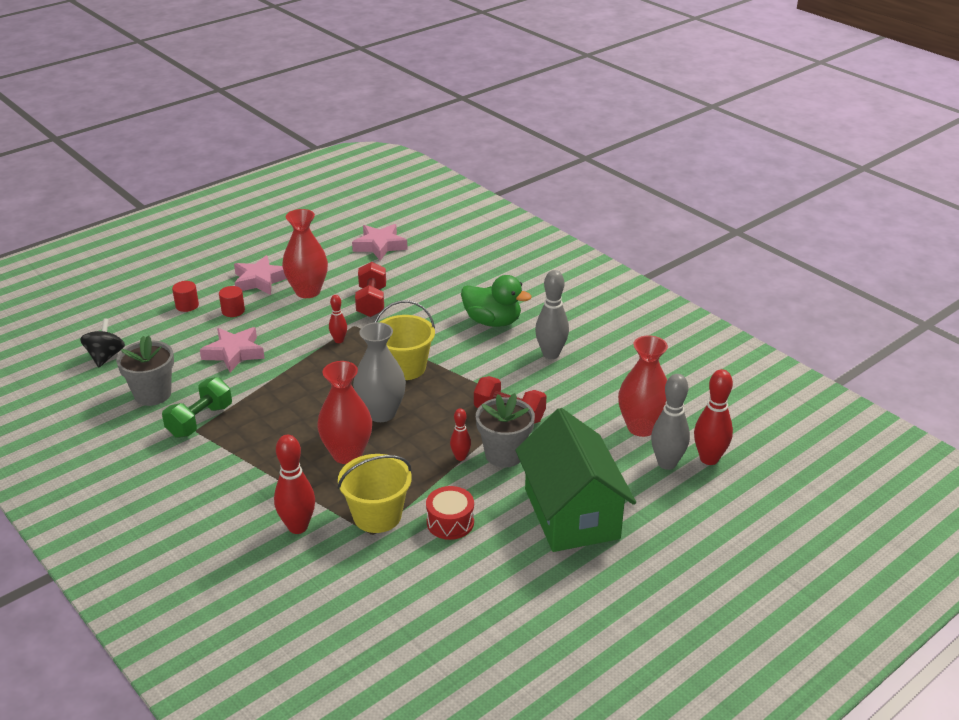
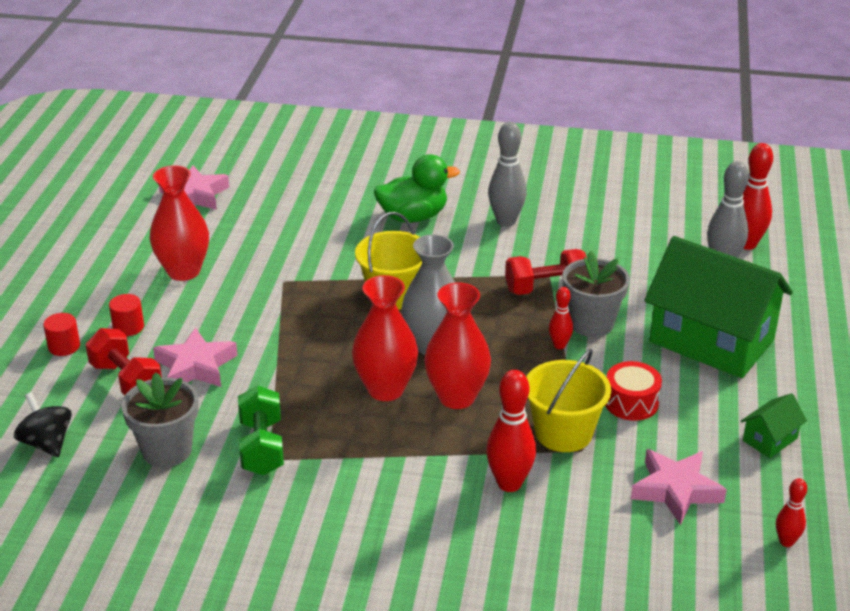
camera: 40 degrees left, 0 degrees up
(260, 280) = (112, 284): pink star -> pink star (676, 490)
(339, 340) = (290, 302): red bowling pin -> red bowling pin (786, 542)
(371, 302) = (268, 251): red dumbbell -> red dumbbell (126, 381)
(507, 605) = (770, 439): none -> green house
(641, 427) = (664, 245): red vase -> red vase (385, 389)

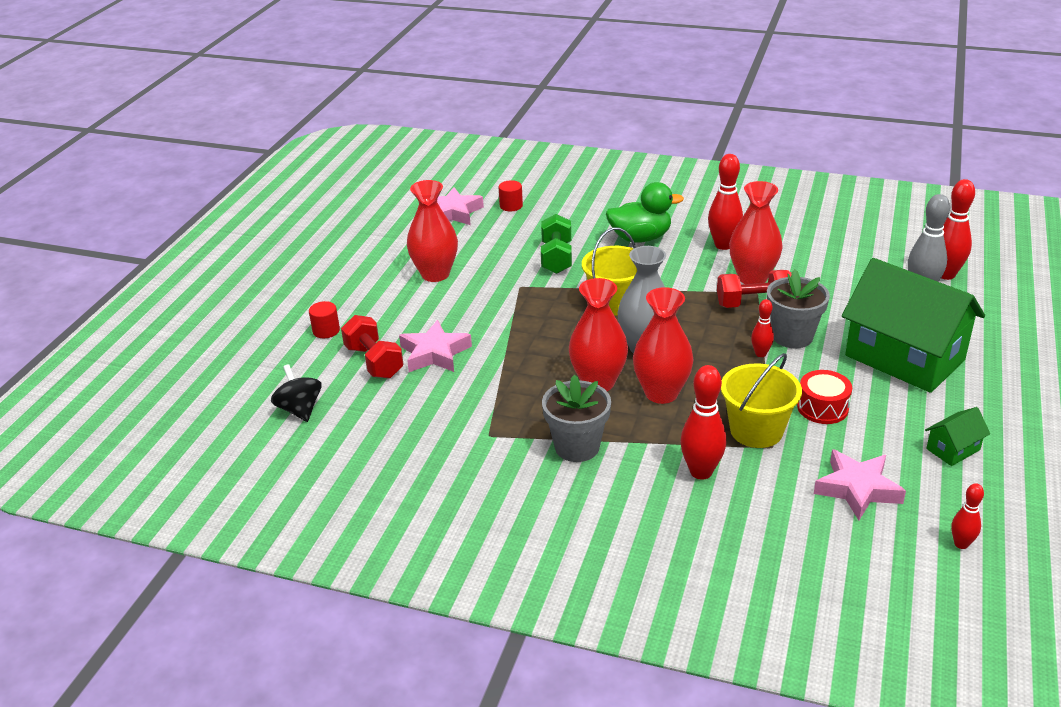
camera: 10 degrees right, 0 degrees up
(128, 327) = (382, 318): red cylinder -> red cylinder (511, 206)
(167, 450) = (400, 422): grey flower pot -> grey flower pot (577, 447)
(262, 447) = (482, 425): green dumbbell -> green dumbbell (556, 258)
(506, 221) = (723, 245): grey bowling pin -> red bowling pin
(542, 258) = (752, 278): none -> red vase

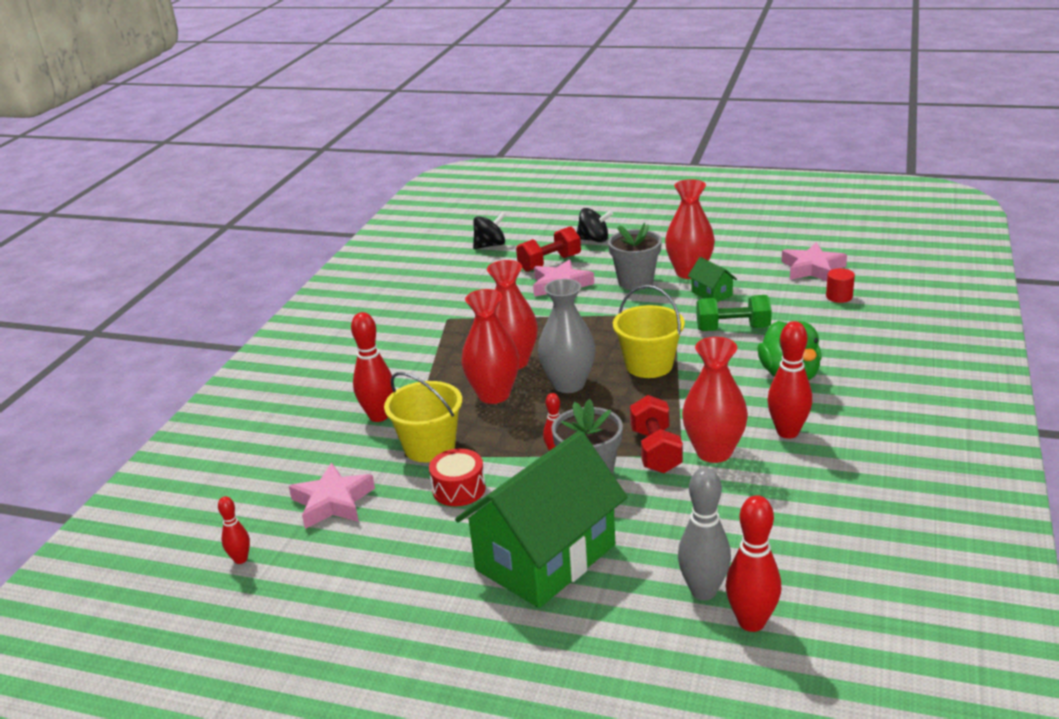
camera: 90 degrees right, 5 degrees down
(326, 331) = (594, 240): red cylinder -> black spinning top
(577, 447) = (424, 356): grey flower pot -> grey flower pot (635, 282)
(953, 449) = (375, 574): green house -> green house (711, 294)

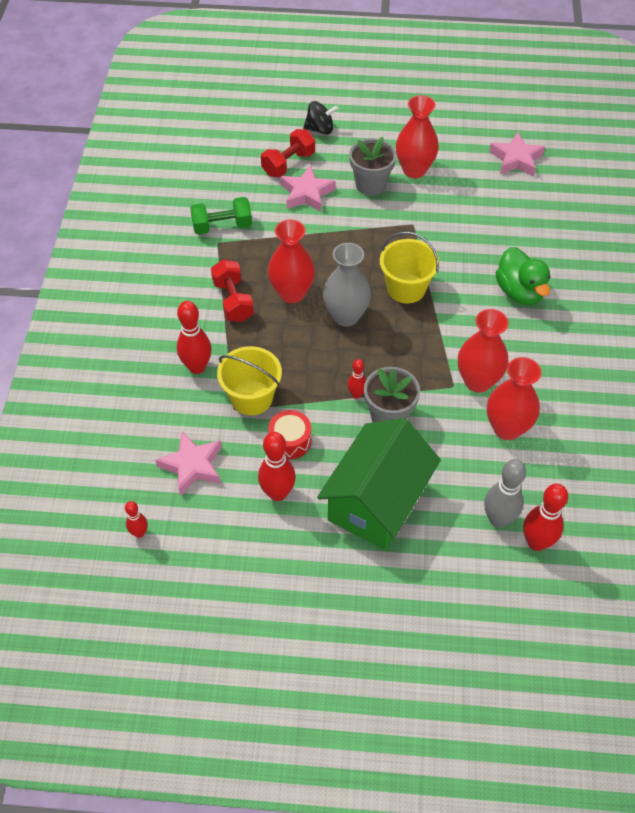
camera: 15 degrees left, 25 degrees up
(490, 245) = (226, 141): black spinning top -> none
(494, 395) = (287, 333): red vase -> red vase (507, 428)
(655, 451) = (433, 384): red dumbbell -> red dumbbell (233, 301)
(711, 294) = (438, 196): green house -> none
(733, 329) = (465, 239): green dumbbell -> green dumbbell (222, 226)
(787, 432) = (529, 354): red bowling pin -> red bowling pin (277, 493)
(839, 297) = (543, 194): red cylinder -> none

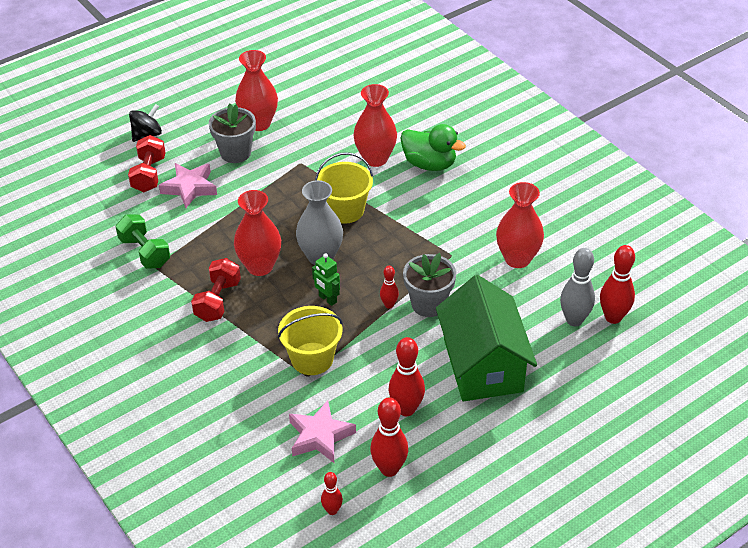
camera: 40 degrees left, 10 degrees down
(197, 367) = (243, 366): red bowling pin -> red bowling pin (389, 469)
(222, 226) = (145, 252): green dumbbell -> green dumbbell turned 75 degrees counterclockwise
(233, 301) = (218, 301): red dumbbell -> red dumbbell turned 75 degrees clockwise
(290, 441) = (375, 368): red drum -> none
(314, 356) = (327, 299): none -> green robot
(478, 381) = (465, 241): red vase -> red vase (375, 159)
(516, 159) = (329, 74): pink star -> none

